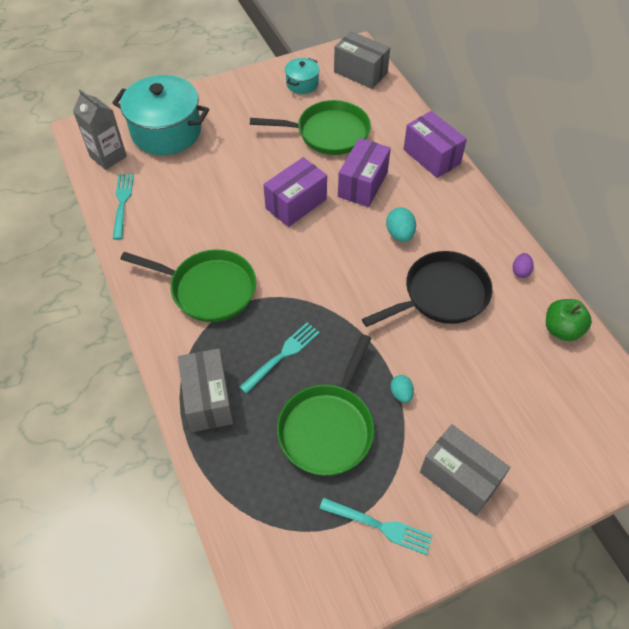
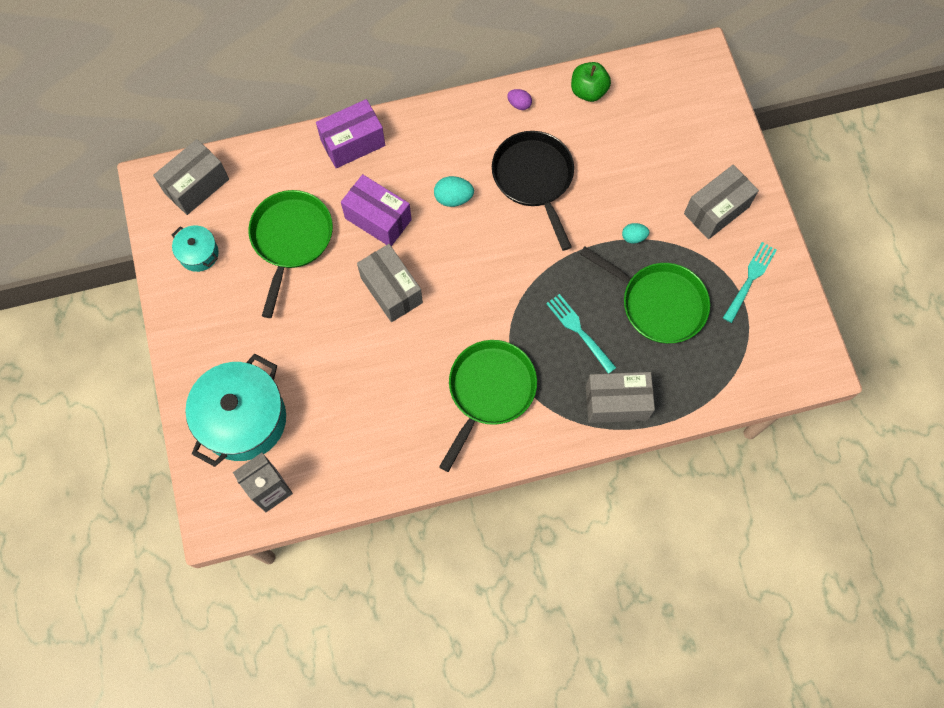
camera: 80 degrees left, 15 degrees up
(122, 203) = (350, 475): turquoise fork -> none
(296, 204) = (391, 290): purple box -> grey box

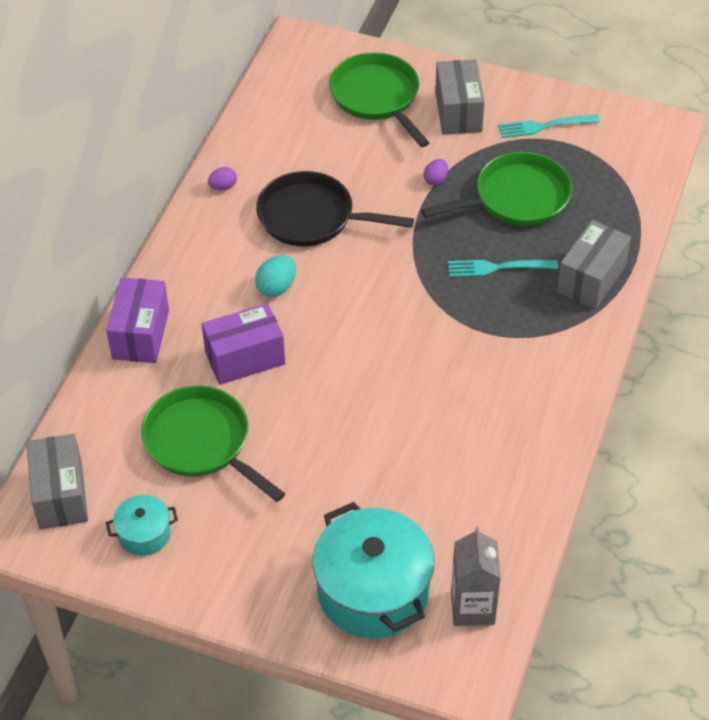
camera: 55 degrees left, 20 degrees down
(391, 290) = (333, 388): grey box -> none
(489, 391) = (505, 367): green pan -> green pan (377, 97)
(588, 91) = (257, 132): green apple -> none
(633, 237) = (435, 180): turquoise egg -> purple egg
(750, 279) = (544, 126): turquoise fork -> turquoise fork turned 75 degrees counterclockwise

